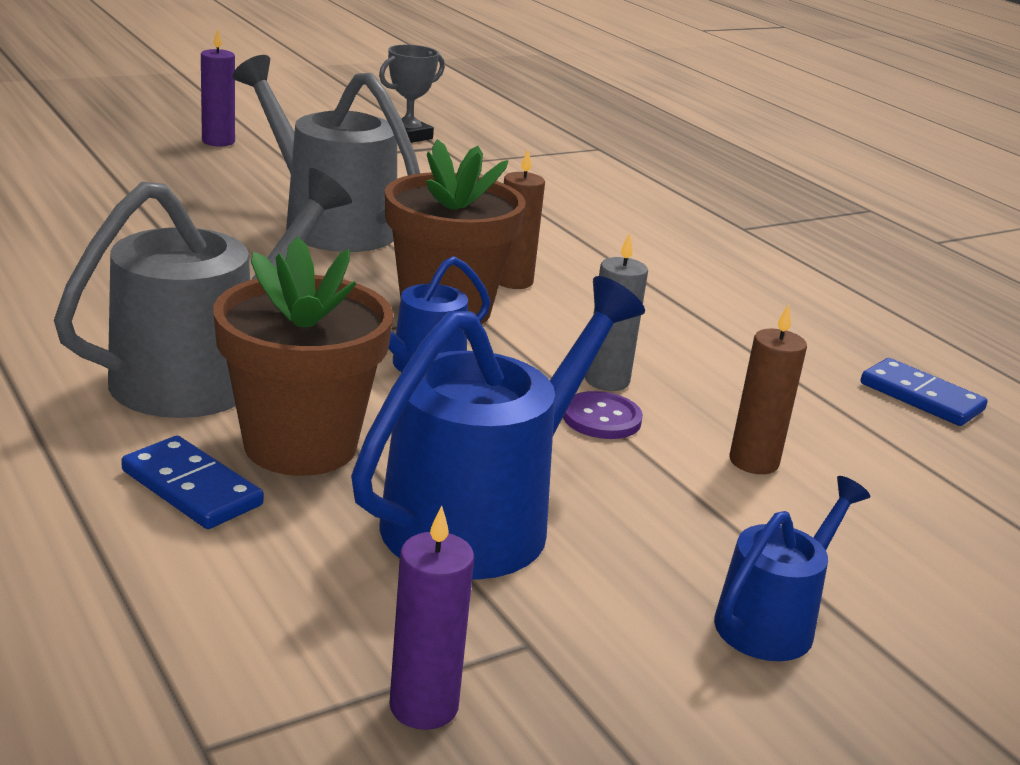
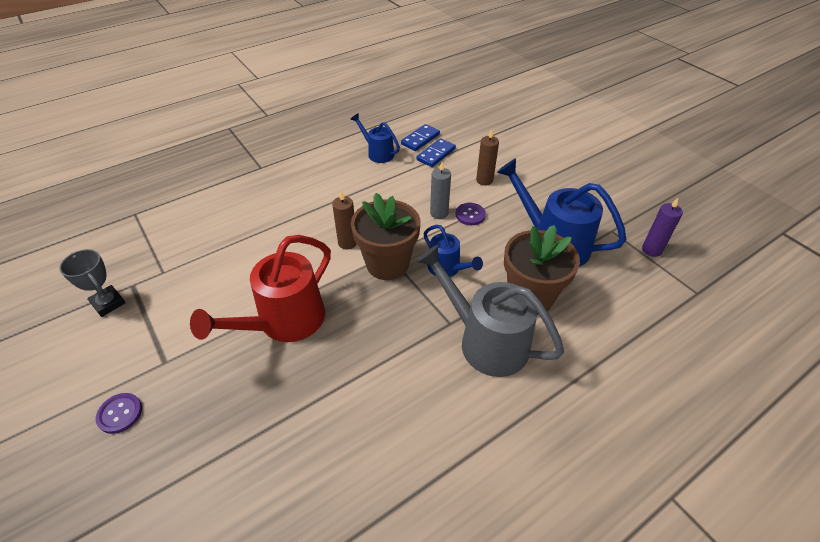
camera: 90 degrees left, 20 degrees up
(192, 488) = (576, 324): blue domino -> blue domino (436, 154)
(218, 141) = (120, 414): purple candle -> purple button
(329, 224) = (284, 322): grey watering can -> red watering can
(773, 620) = (572, 183): blue watering can -> blue watering can (377, 153)

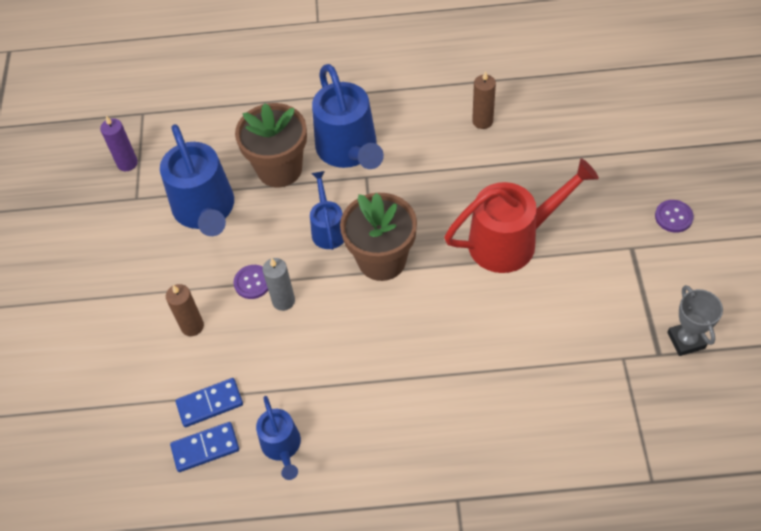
camera: 145 degrees left, 10 degrees up
(347, 243) = (407, 306): brown candle -> brown candle (482, 121)
(485, 340) = (349, 151): grey watering can -> blue watering can

